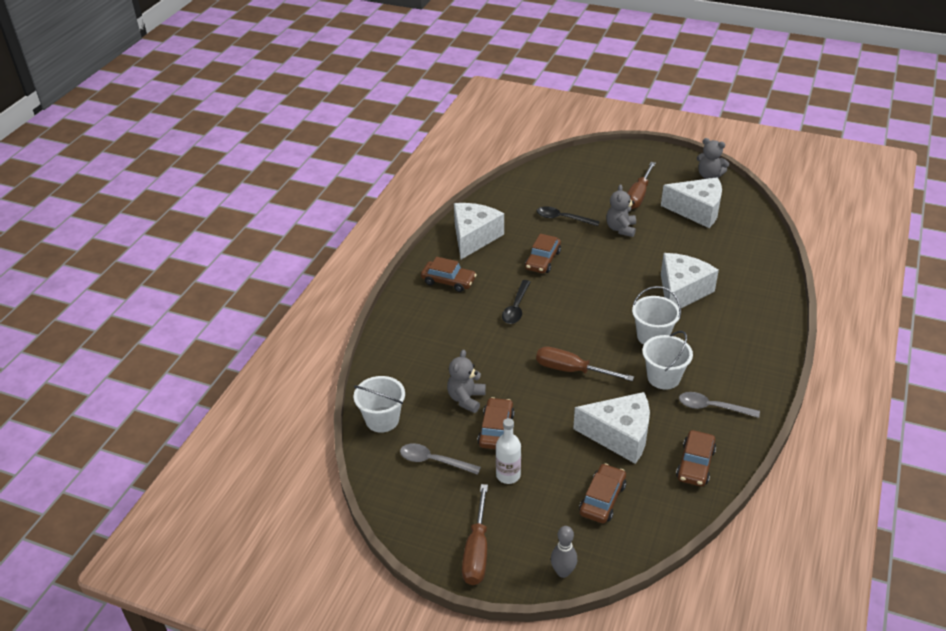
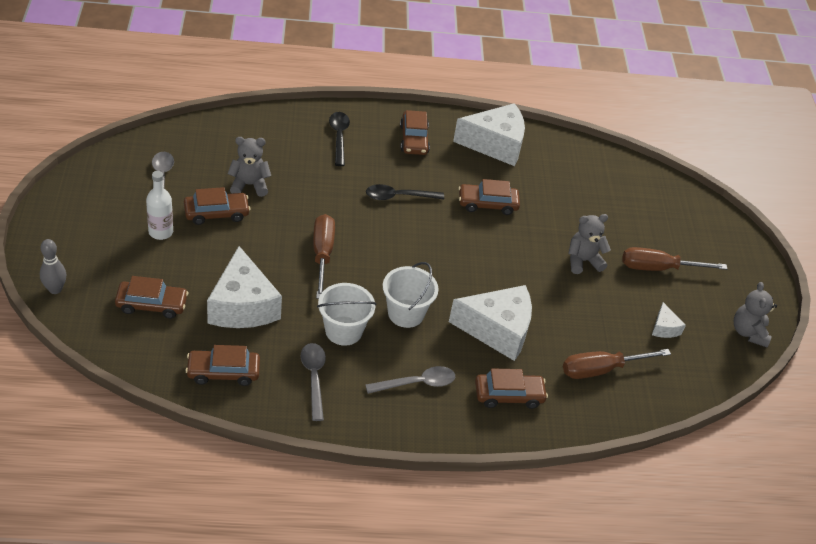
camera: 60 degrees right, 5 degrees up
(382, 419) = (201, 135): white bucket -> none
(477, 551) = (64, 227): brown screwdriver -> brown screwdriver (601, 369)
(562, 218) = (571, 208): black spoon -> black spoon (339, 137)
(697, 211) = (664, 328): white cheese -> white cheese, size x0.45
(728, 348) = (417, 383): none -> grey spoon
(748, 303) = (509, 395): none -> brown car

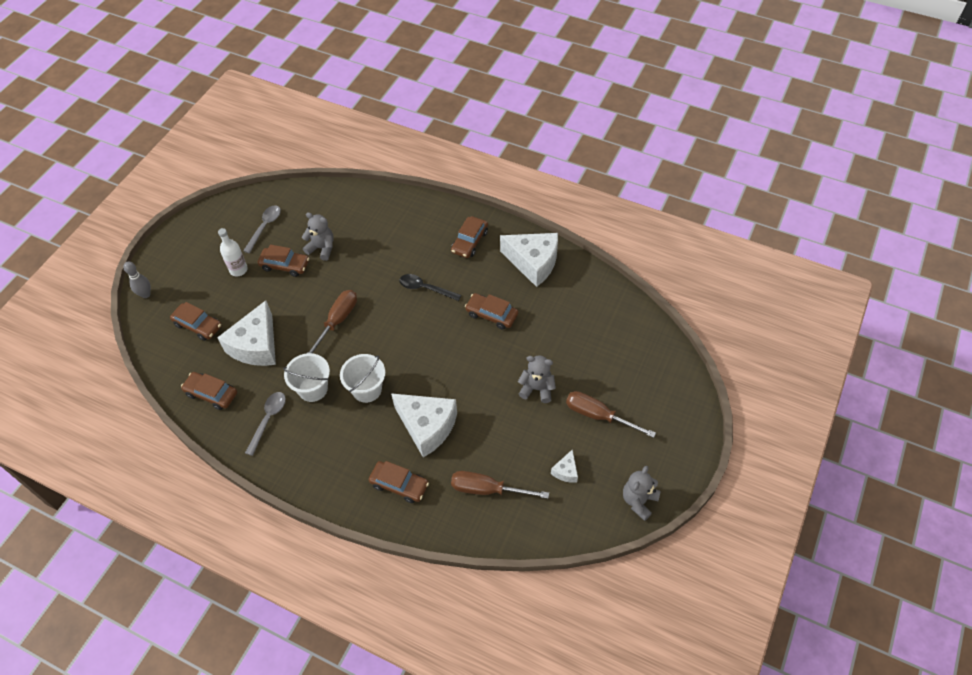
camera: 35 degrees right, 10 degrees up
(339, 137) = (413, 225): black spoon -> none
(417, 383) = (338, 450): grey spoon -> none

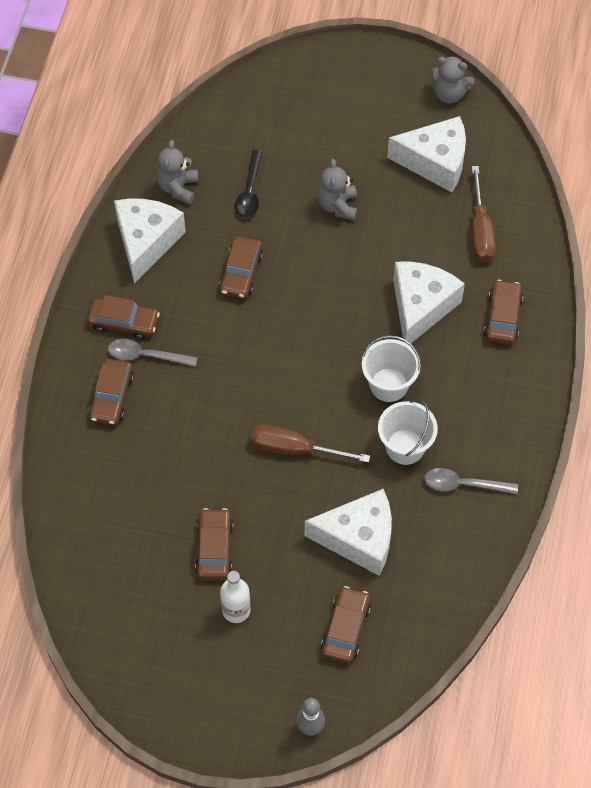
camera: 105 degrees left, 5 degrees up
(211, 394) = (446, 567): brown car -> brown car (112, 396)
(265, 227) = (147, 602): grey spoon -> grey spoon (145, 356)
(322, 248) = (173, 508): grey teddy bear -> grey teddy bear (178, 188)
(425, 288) = (216, 357): black spoon -> black spoon (250, 192)
(566, 471) = (435, 162): white cheese -> white cheese, size x2.22
(598, 416) = (357, 142): brown screwdriver -> none

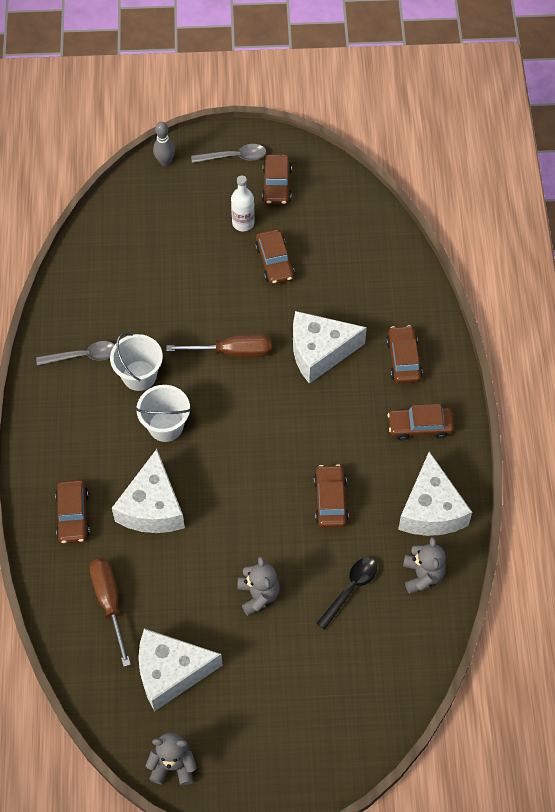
camera: 165 degrees right, 0 degrees up
(145, 356) = (388, 401): grey spoon -> grey spoon (234, 157)
(250, 192) = (350, 589): black spoon -> black spoon turned 45 degrees clockwise
(345, 628) = (155, 229): brown car -> brown car (276, 185)
(359, 538) = (161, 295): white cheese -> white cheese (319, 352)

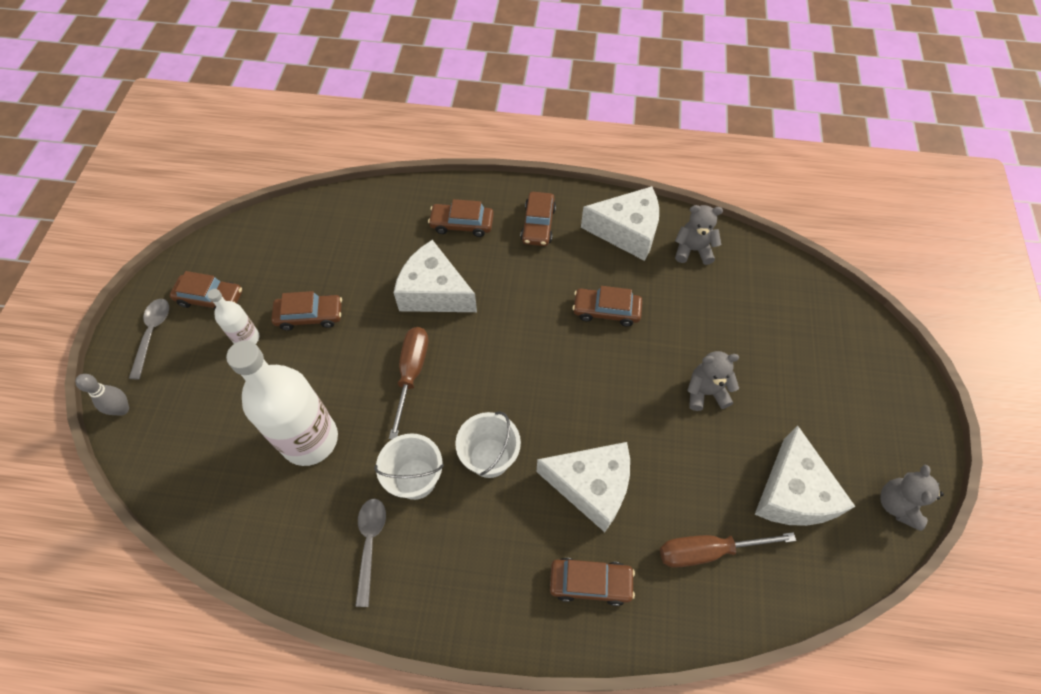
camera: 80 degrees left, 0 degrees up
(161, 293) = (310, 439): none -> white bottle
(319, 352) = (434, 292): white cheese -> white cheese turned 120 degrees clockwise
(350, 589) = (703, 309): black spoon -> none

